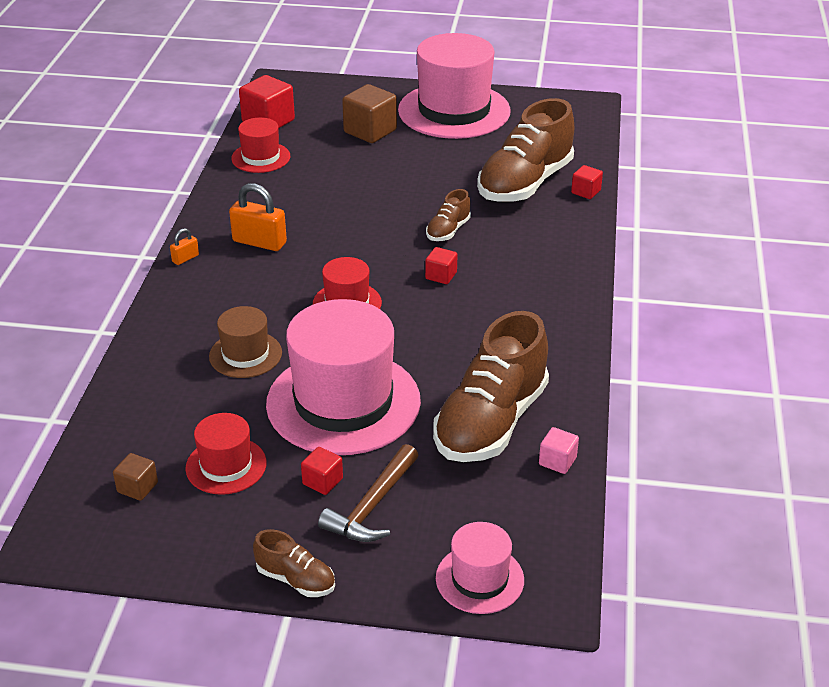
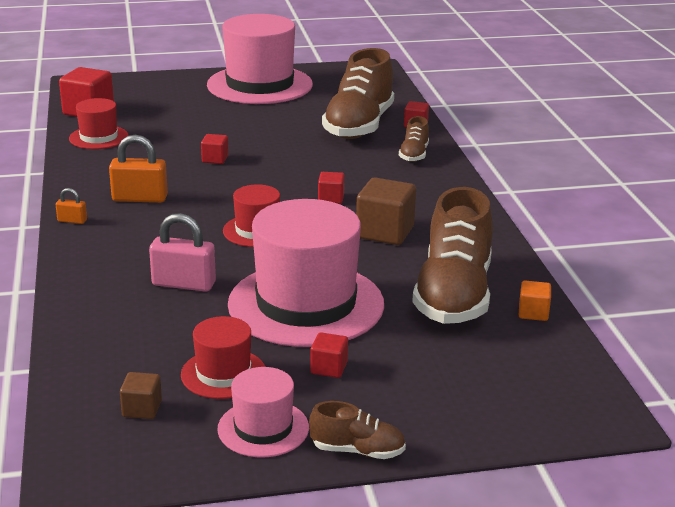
camera: 20 degrees left, 10 degrees down
(185, 258) = (72, 221): orange padlock -> orange padlock turned 75 degrees clockwise
(245, 354) = (184, 284): brown hat -> pink padlock
(356, 204) = (215, 159): none -> red cube
(370, 131) = (192, 107): brown cube -> brown cube (385, 232)
(372, 506) = (390, 378): brown hammer -> none
(448, 231) = (314, 166): brown shoe -> brown shoe (414, 155)
(479, 579) = (530, 413): pink hat -> pink hat (263, 428)
(557, 461) = (533, 313): pink cube -> orange cube

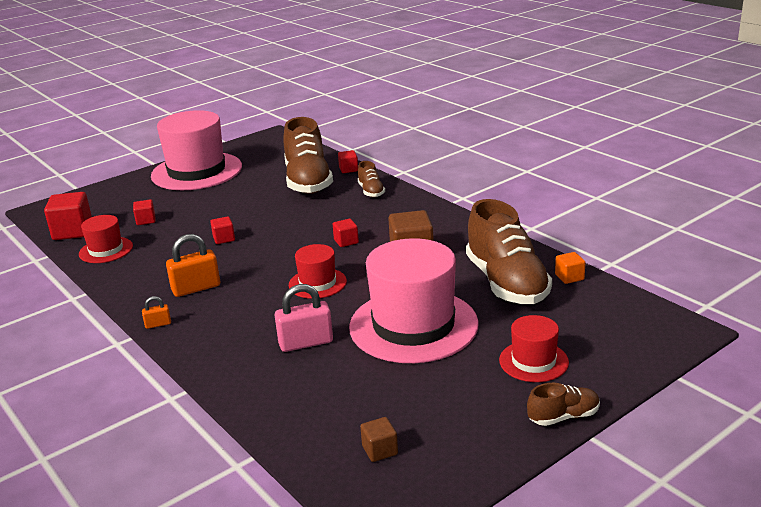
camera: 25 degrees left, 0 degrees up
(223, 374) = (411, 399): red hat -> red hat (533, 361)
(263, 428) = (483, 428): pink hat -> none
(329, 368) = (480, 366): red cube -> red cube (146, 220)

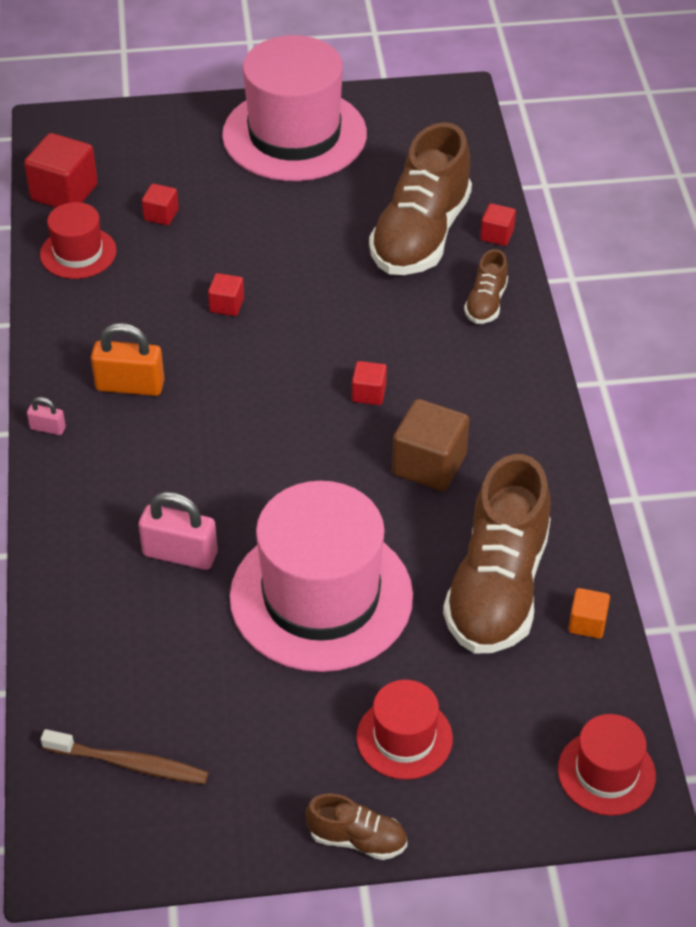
camera: 30 degrees right, 20 degrees up
(158, 324) = (47, 428): orange padlock -> pink padlock
(317, 283) = (272, 456): red hat -> red hat (606, 772)
(380, 450) = (129, 764): brown cube -> brown toothbrush

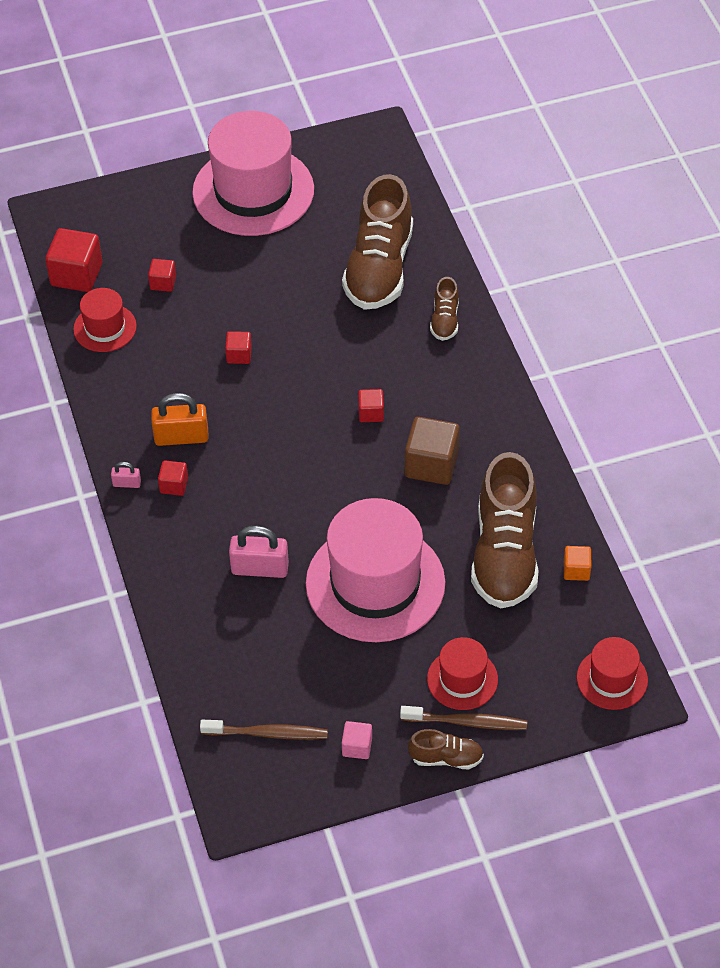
camera: 10 degrees left, 5 degrees up
(242, 802) = (357, 747): none -> pink cube
(396, 796) = (466, 722): none -> brown toothbrush
(497, 235) = (440, 258): red cube -> red cube (174, 485)

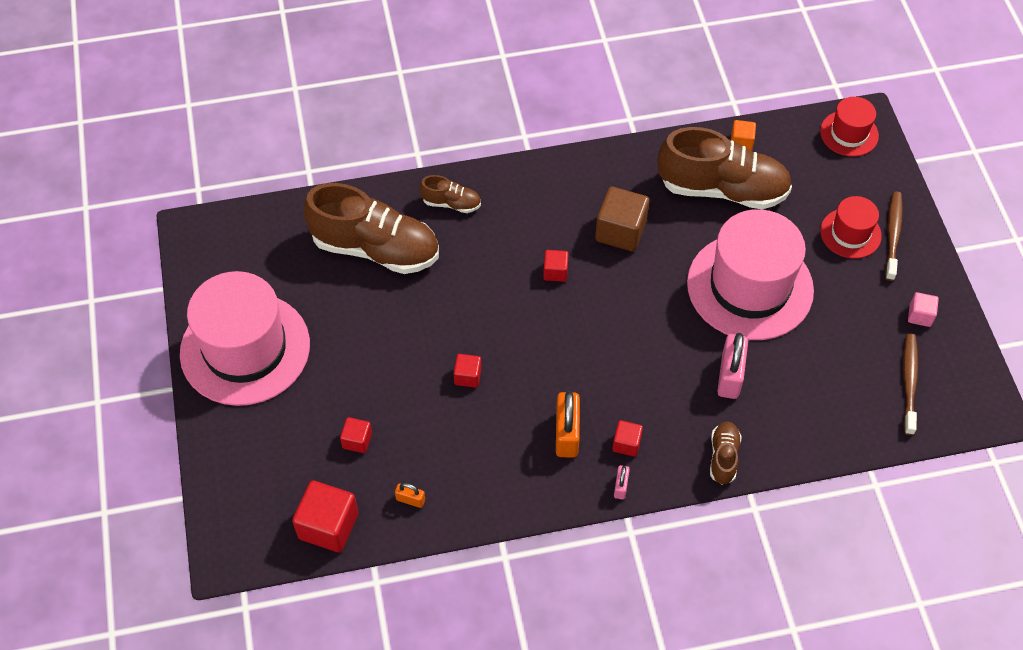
camera: 85 degrees left, 5 degrees up
(105, 328) = (410, 500): red hat -> orange padlock
(446, 758) = (928, 253): brown shoe -> brown shoe (723, 457)

